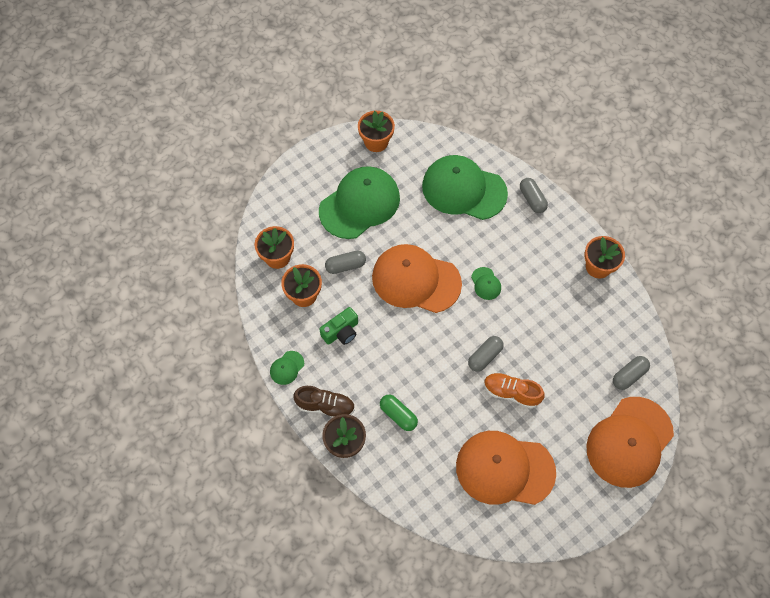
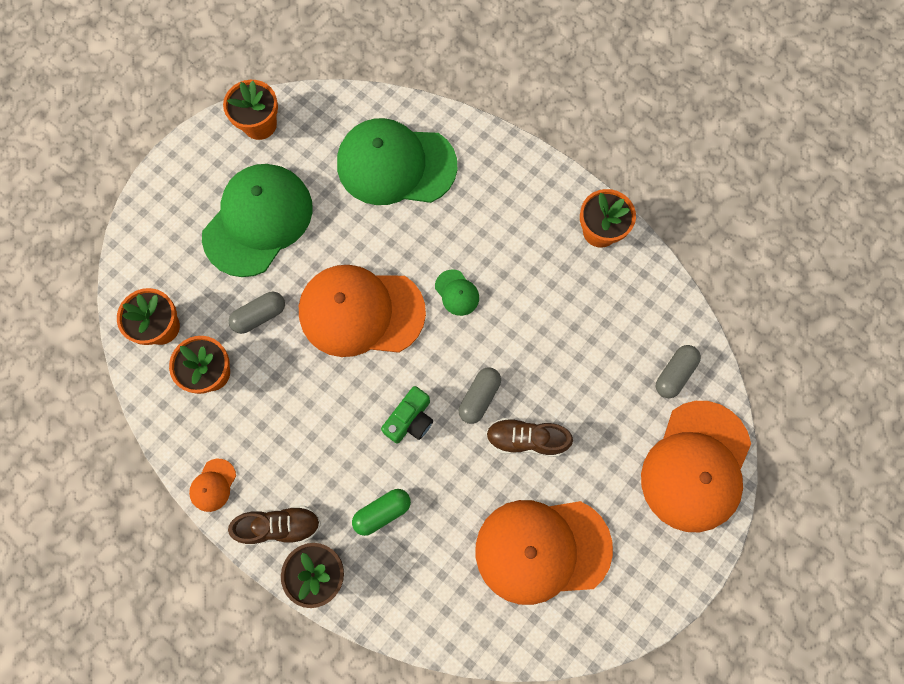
camera: 15 degrees left, 10 degrees up
(287, 368) = (213, 485): green cap -> orange cap
(341, 332) = (276, 413): green camera -> green camera (410, 419)
(398, 415) = (382, 512): green capsule -> green capsule turned 60 degrees counterclockwise
(511, 393) = (526, 439): orange shoe -> brown shoe
(532, 199) = (491, 157): grey capsule -> none

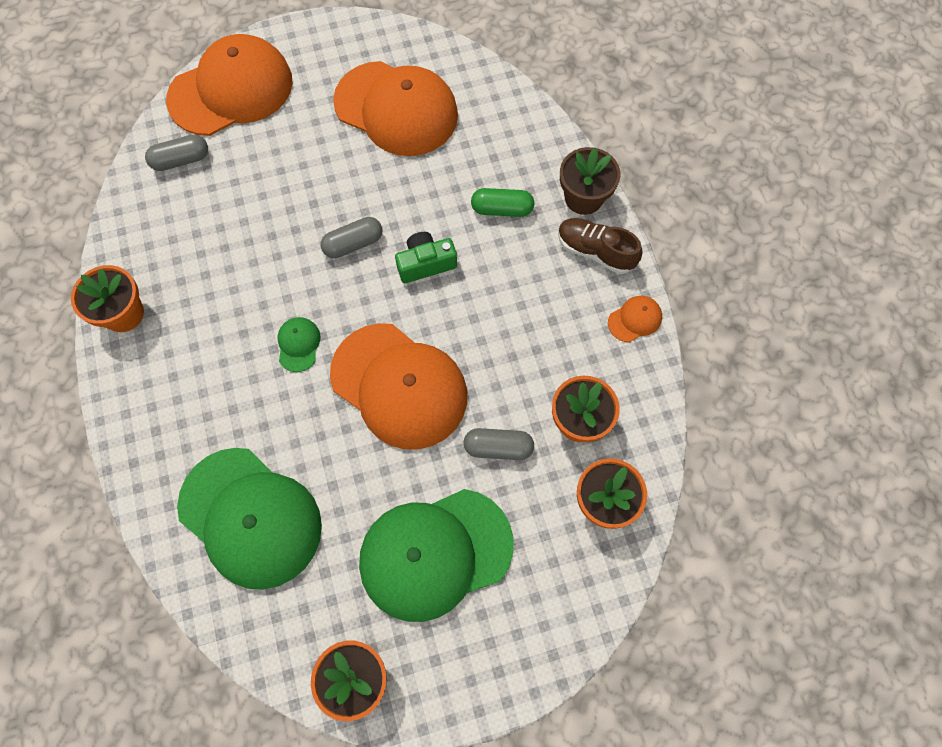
camera: 145 degrees left, 5 degrees down
(526, 439) = (342, 188): brown shoe -> none

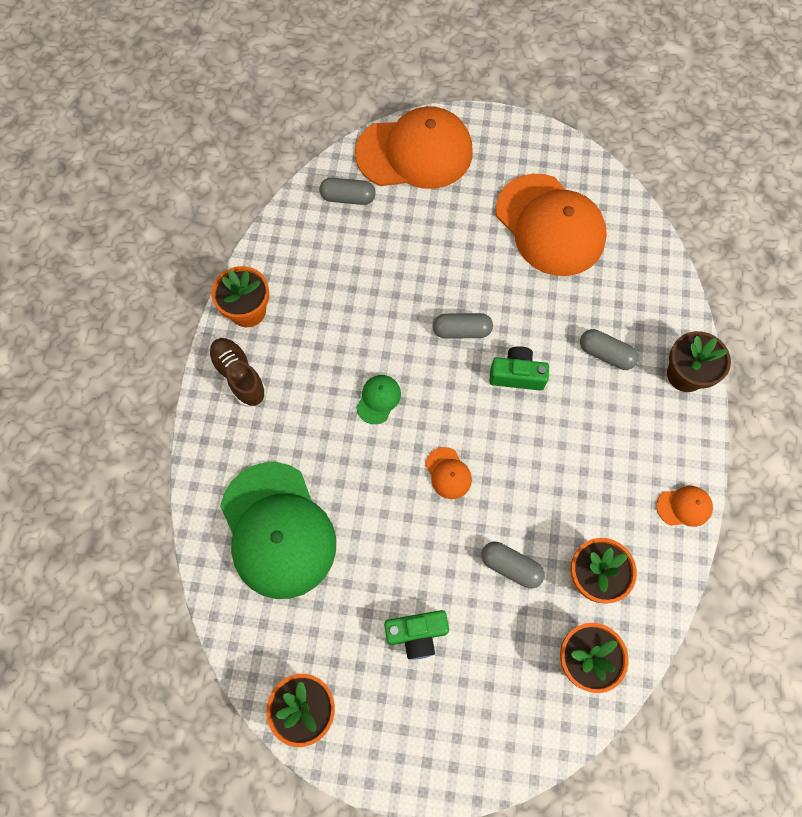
camera: 25 degrees right, 0 degrees up
(399, 386) = (448, 473): orange cap -> orange cap, size x0.40
(435, 553) = (417, 634): green cap -> green camera
(502, 209) = (606, 354): green capsule -> grey capsule
(595, 251) = (674, 428): brown shoe -> brown shoe (239, 376)

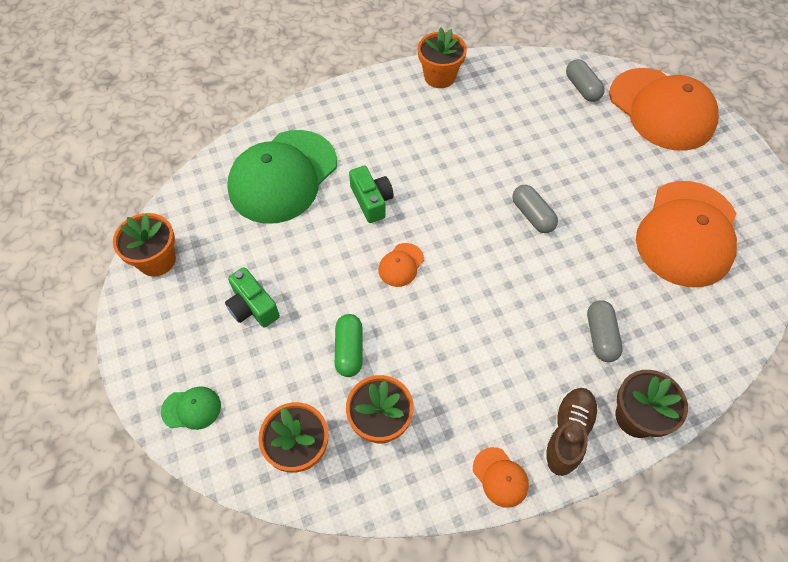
camera: 60 degrees right, 10 degrees down
(239, 376) = (385, 97): brown shoe -> brown shoe (567, 434)
(378, 399) = (429, 188): green cap -> green cap (191, 408)
(510, 566) = (349, 350): grey capsule -> green capsule
(517, 375) = (524, 274): green camera -> green camera (371, 201)

